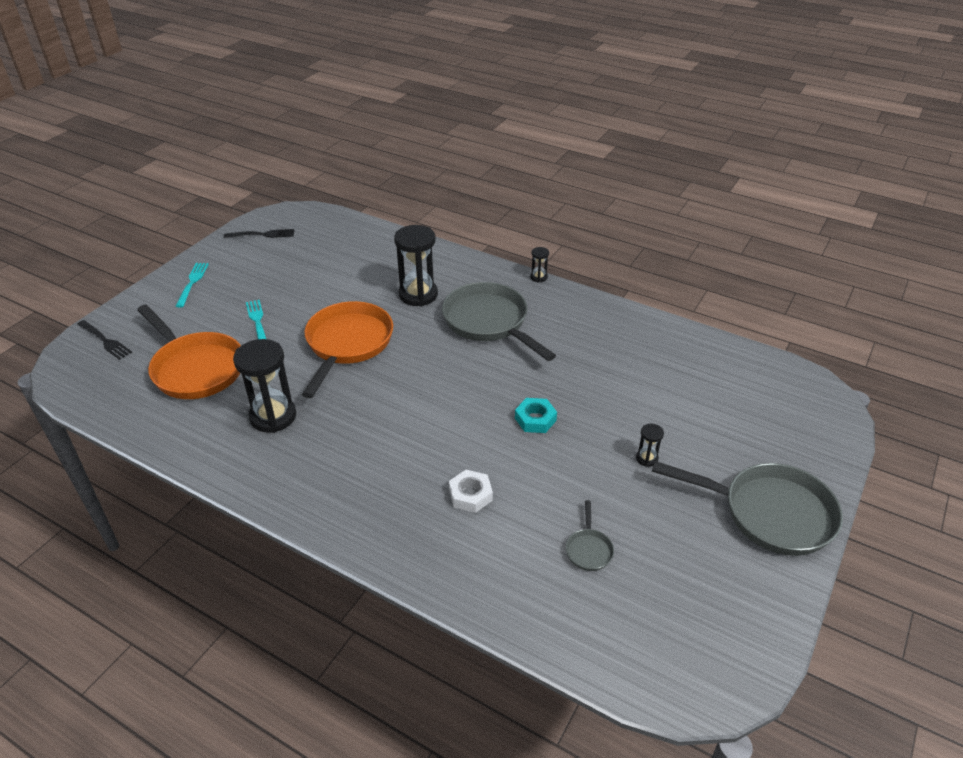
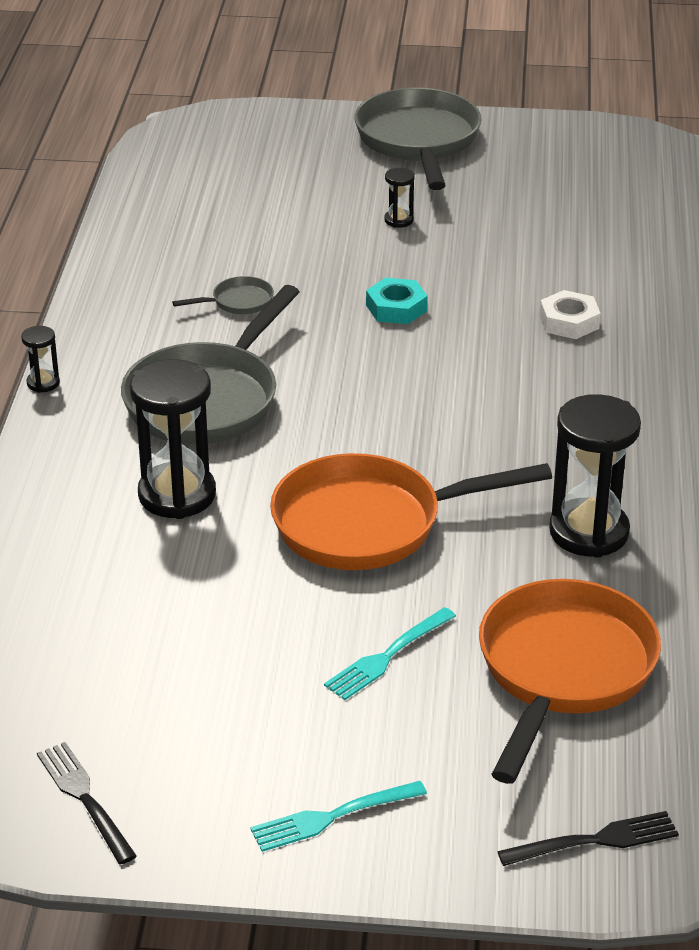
camera: 115 degrees left, 5 degrees down
(105, 341) = (595, 841): black fork -> black fork turned 60 degrees clockwise
(588, 549) = (571, 231): grey pan -> grey pan (238, 302)

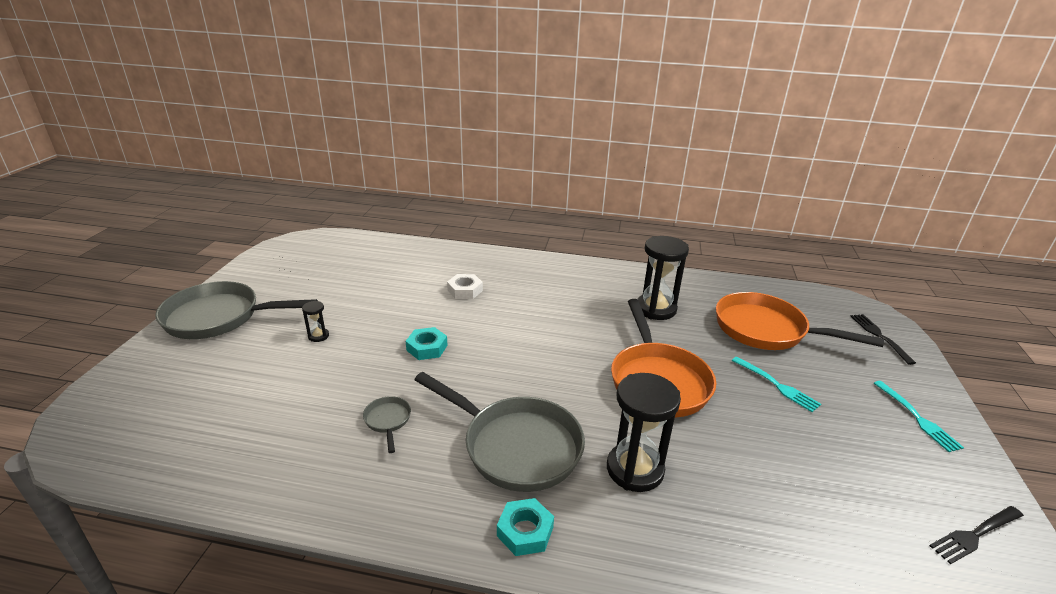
camera: 85 degrees left, 5 degrees down
(43, 383) = (471, 557): black hourglass -> none
(77, 414) = (525, 531): none -> turquoise nut

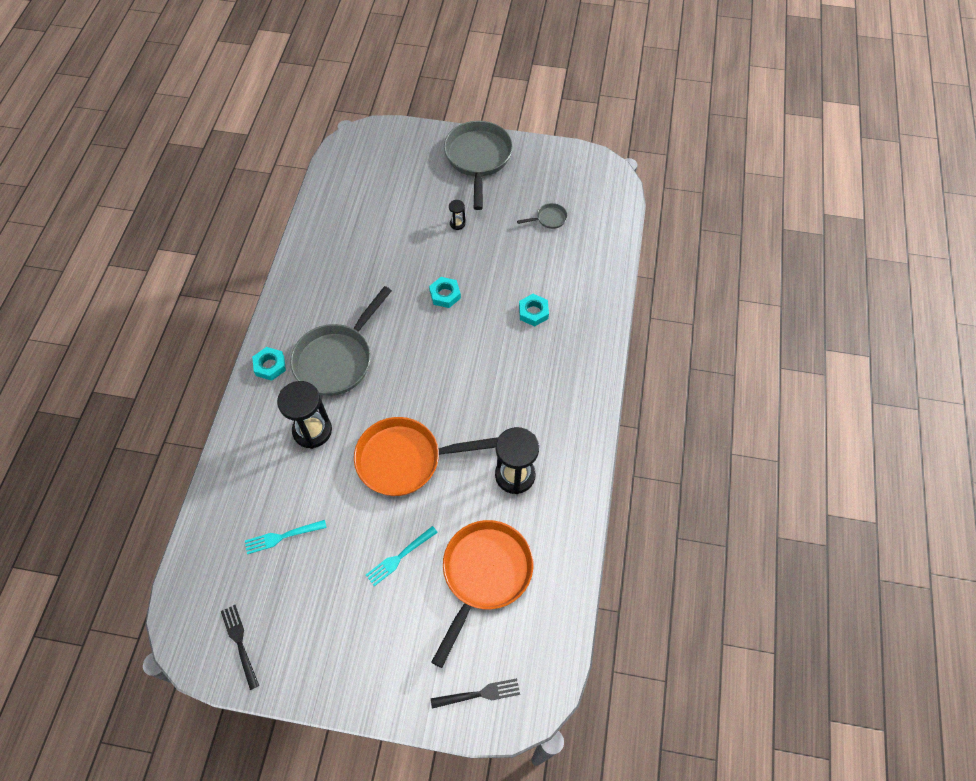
camera: 90 degrees right, 30 degrees up
(388, 421) = (364, 284): grey pan -> grey pan (549, 219)
(465, 290) = (533, 312): white nut -> turquoise nut
(917, 418) = (356, 666): turquoise fork -> turquoise fork (282, 536)

